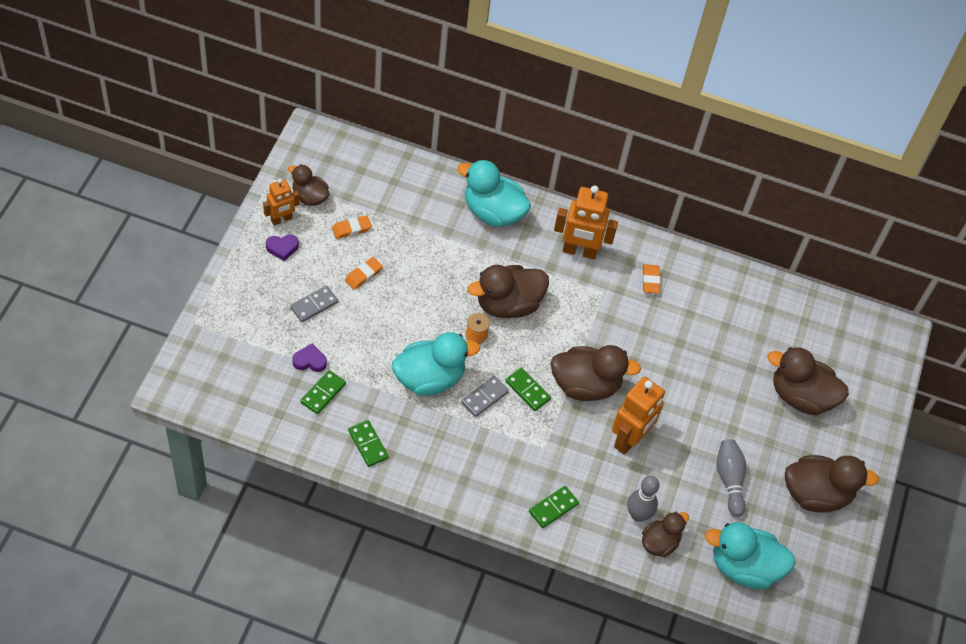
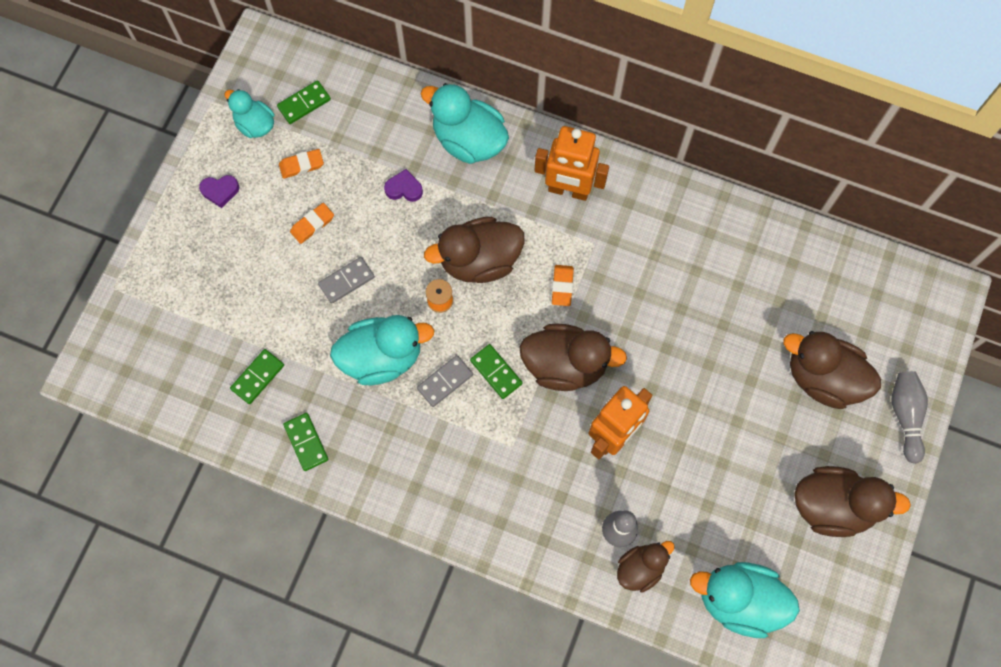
camera: 10 degrees right, 15 degrees up
(281, 219) = (221, 154): orange robot -> none
(309, 197) = (255, 125): brown duck -> turquoise duck
(310, 361) = (244, 336): purple heart -> purple heart (404, 188)
(314, 305) = (253, 264): grey domino -> grey domino (346, 281)
(553, 508) = (517, 523): green domino -> green domino (304, 103)
(650, 280) = (651, 227): orange eraser -> orange eraser (562, 286)
(729, 480) = (729, 487): grey bowling pin -> grey bowling pin (905, 416)

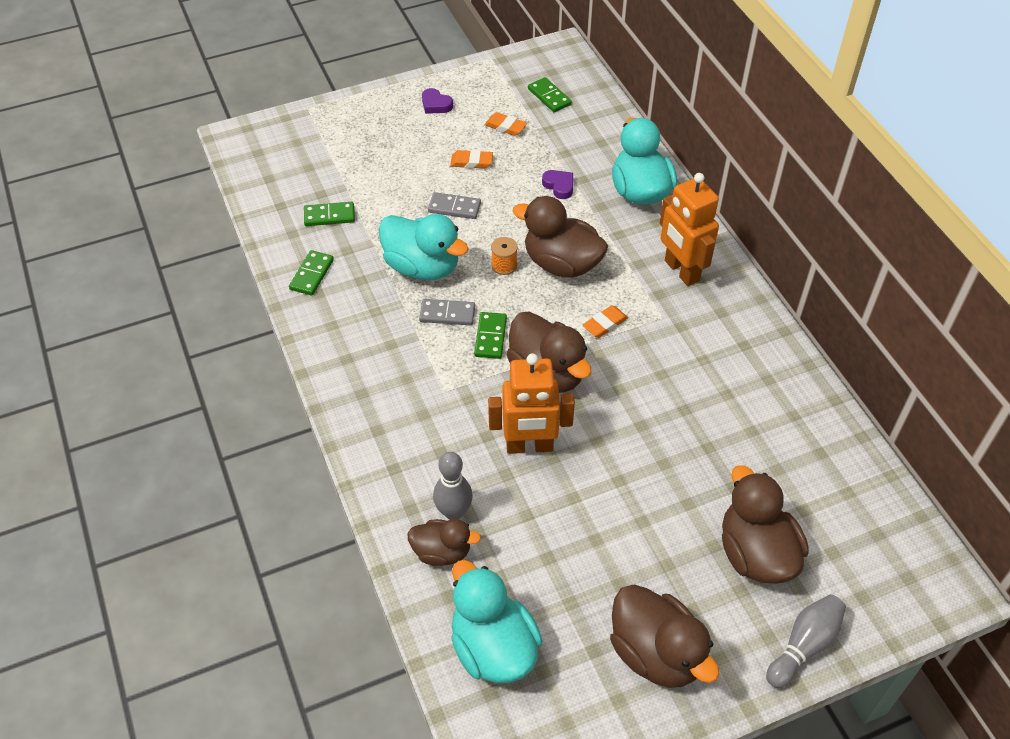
camera: 45 degrees right, 20 degrees down
(255, 125) = (503, 86): turquoise duck -> none
(304, 103) = (549, 97): green domino -> green domino turned 45 degrees clockwise

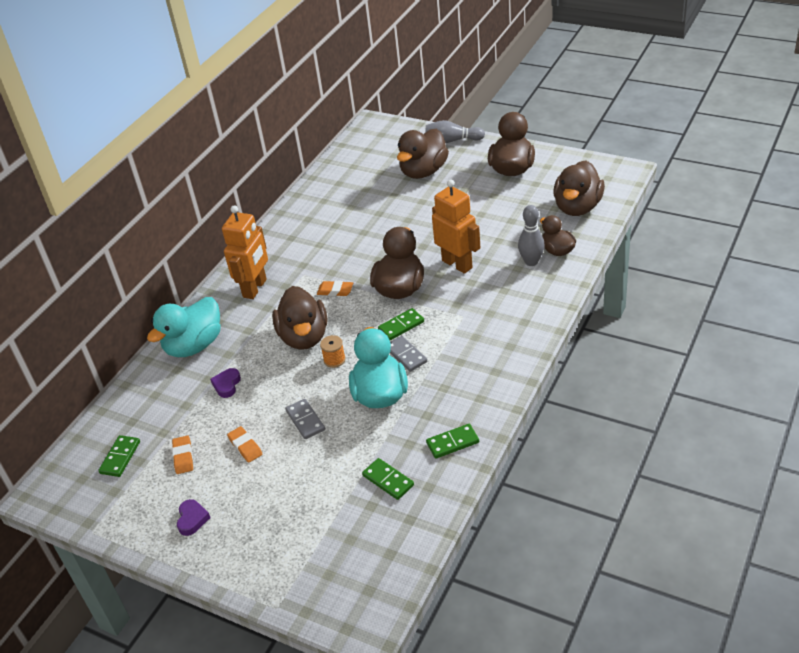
camera: 125 degrees left, 10 degrees down
(493, 647) = (577, 207): turquoise duck -> brown duck

